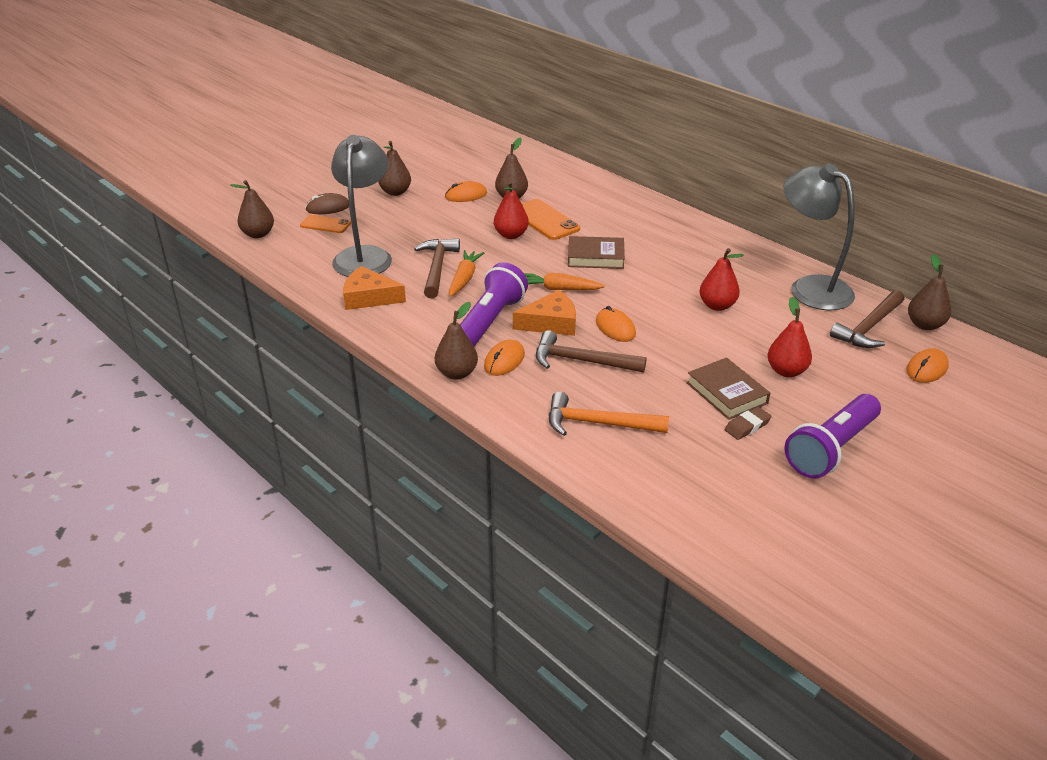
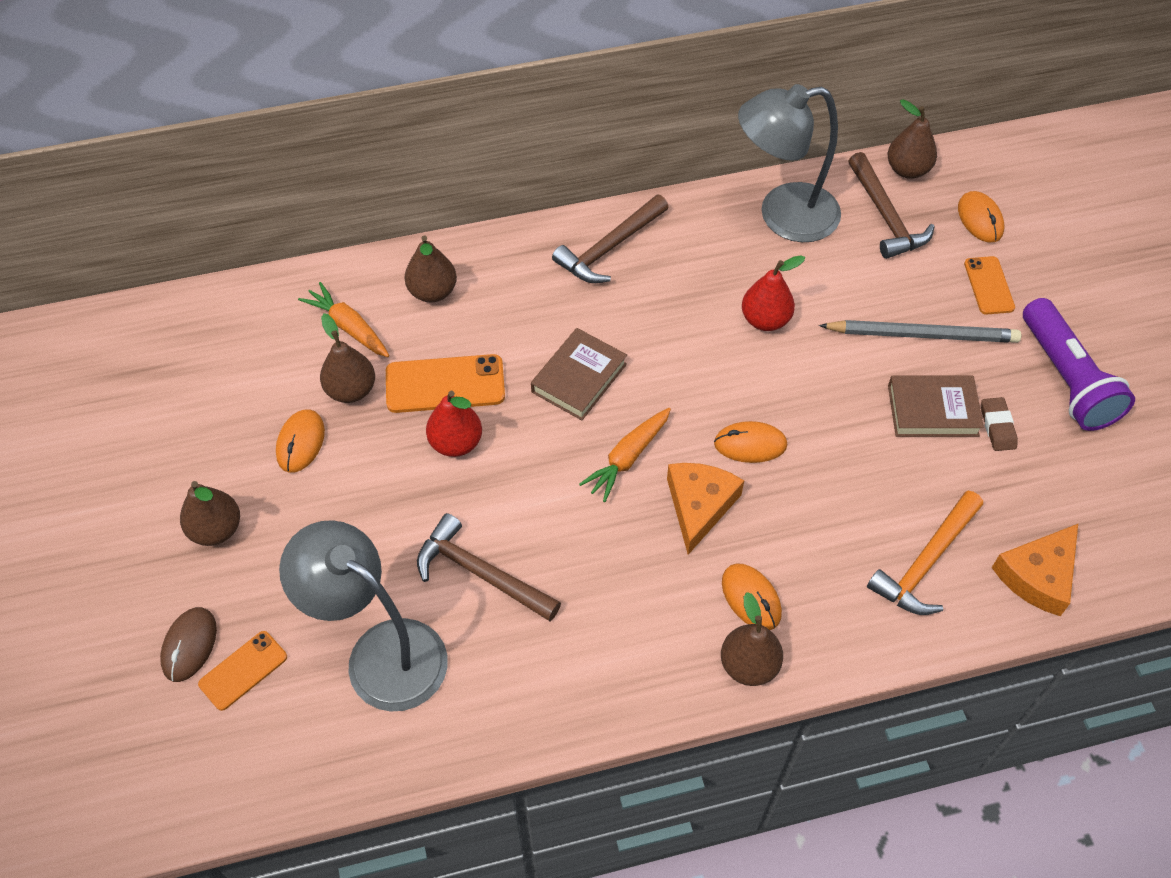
camera: 60 degrees left, 20 degrees up
(258, 234) = (198, 784): brown pear -> brown pear (432, 292)
(369, 297) = (501, 695): orange cheese -> orange cheese (1038, 575)
(464, 279) = (531, 553): orange carrot -> orange carrot (348, 327)
(489, 322) = (655, 573): purple flashlight -> none
(581, 361) = (798, 515): brown hammer -> brown hammer (609, 248)
(786, 371) = (922, 334): red pear -> grey pencil
(870, 389) = (988, 285): none -> orange phone

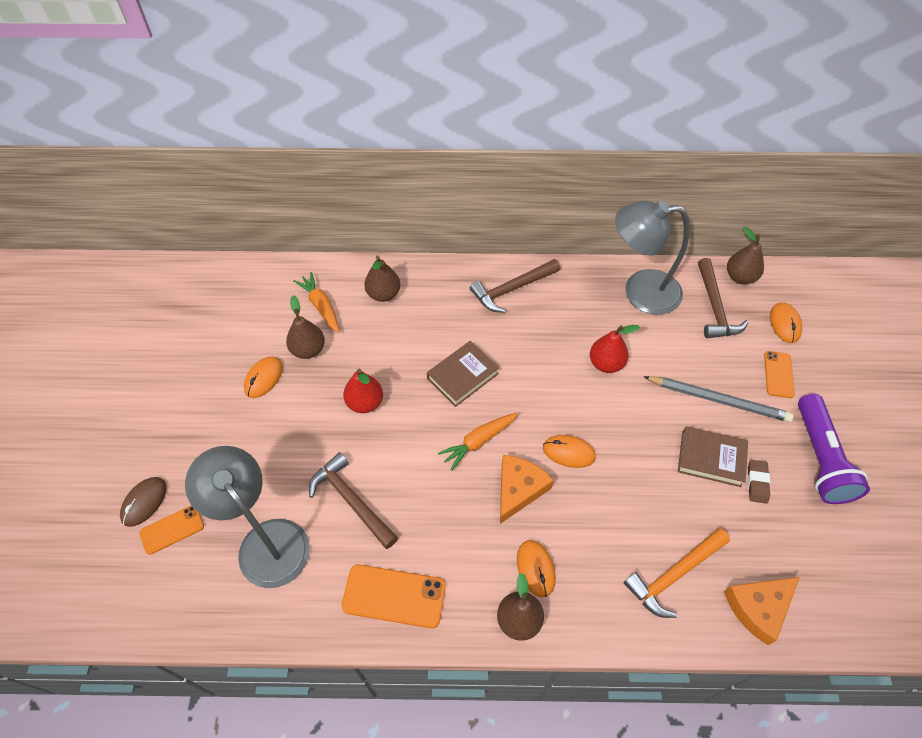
camera: 15 degrees right, 0 degrees up
(216, 529) = (189, 425): brown pear -> none
(445, 384) = (371, 360): orange phone -> orange phone (394, 596)

